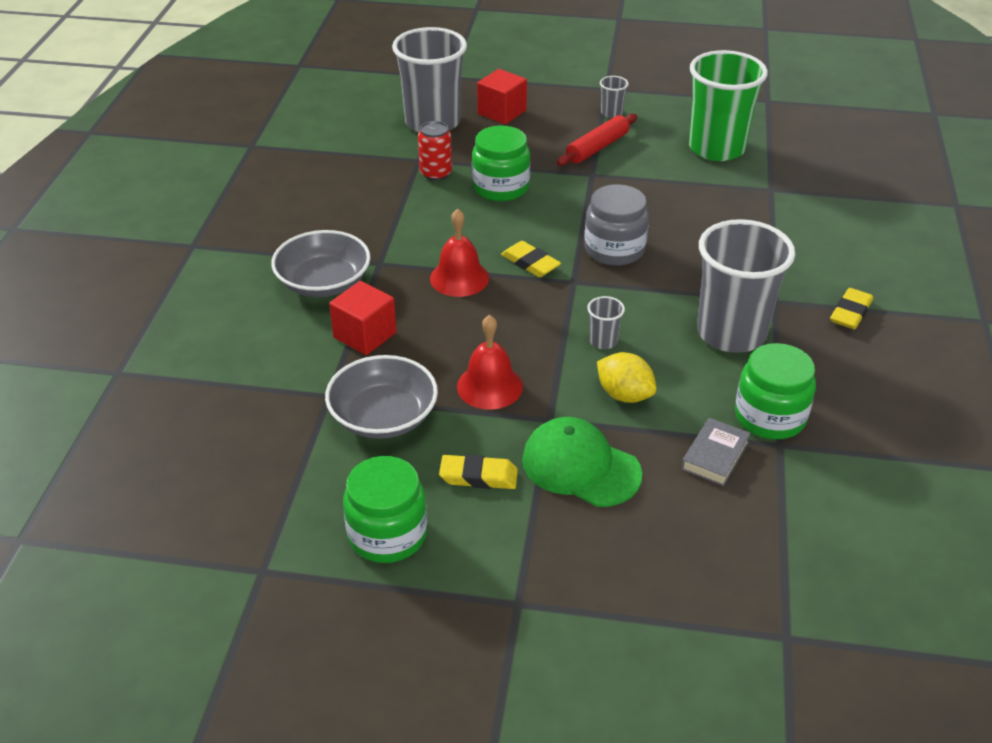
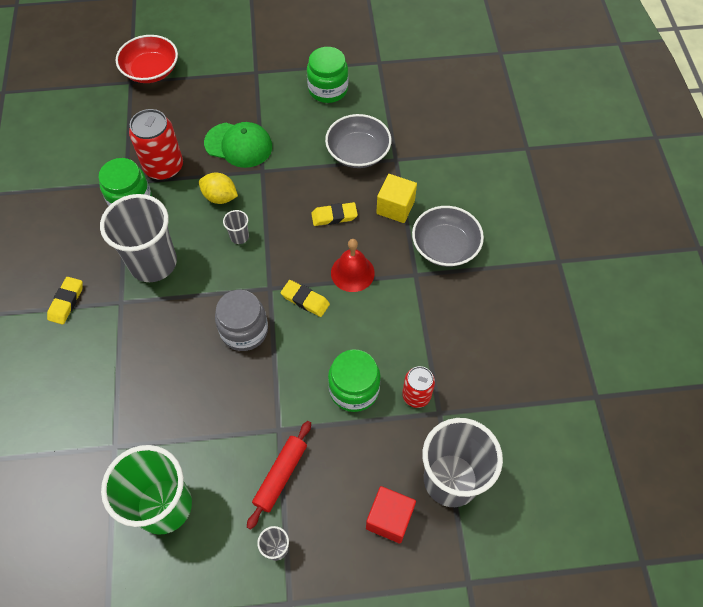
camera: 165 degrees right, 20 degrees up
(365, 335) = (395, 207): red cube -> yellow cube
(478, 476) = (292, 128): yellow eraser -> yellow eraser (334, 216)
(489, 386) = (303, 186): red bell -> none
(715, 456) = (164, 167): grey book -> red can
(742, 655) = (151, 70): none -> red bowl

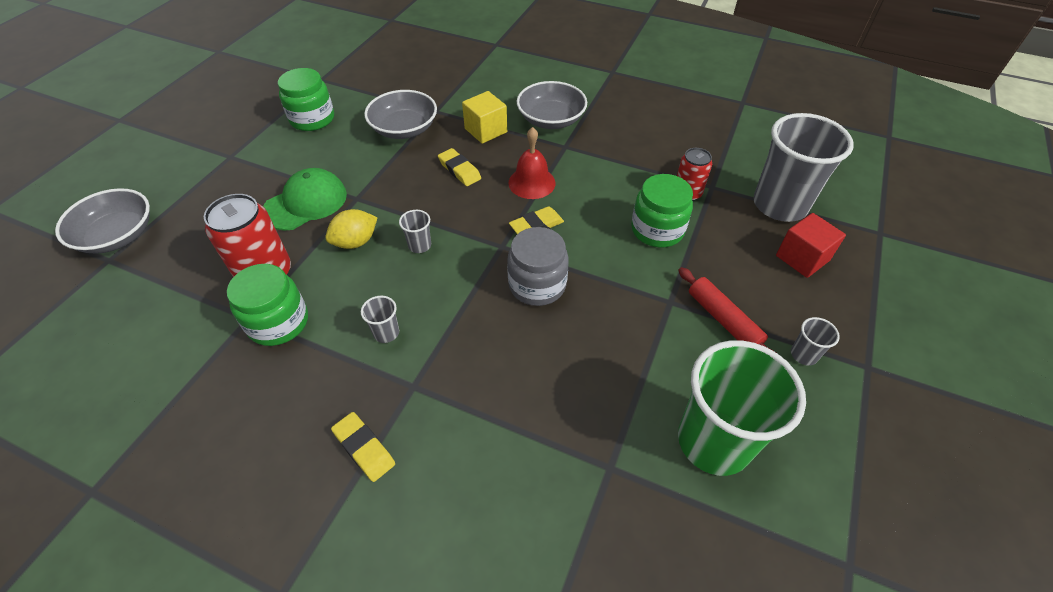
camera: 60 degrees left, 10 degrees down
(151, 70) = (117, 235): red bowl -> grey bowl
(153, 263) = (386, 333): grey cup -> grey cup, size x0.40
(334, 216) = (459, 170): yellow eraser -> yellow eraser turned 60 degrees counterclockwise

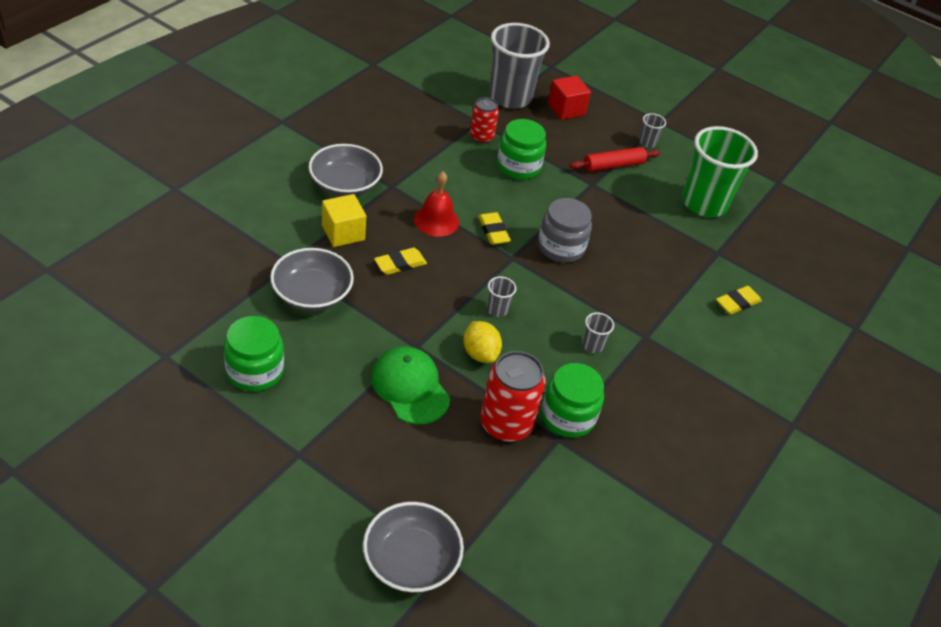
camera: 85 degrees left, 5 degrees down
(364, 448) = (694, 371): yellow eraser -> yellow eraser (737, 303)

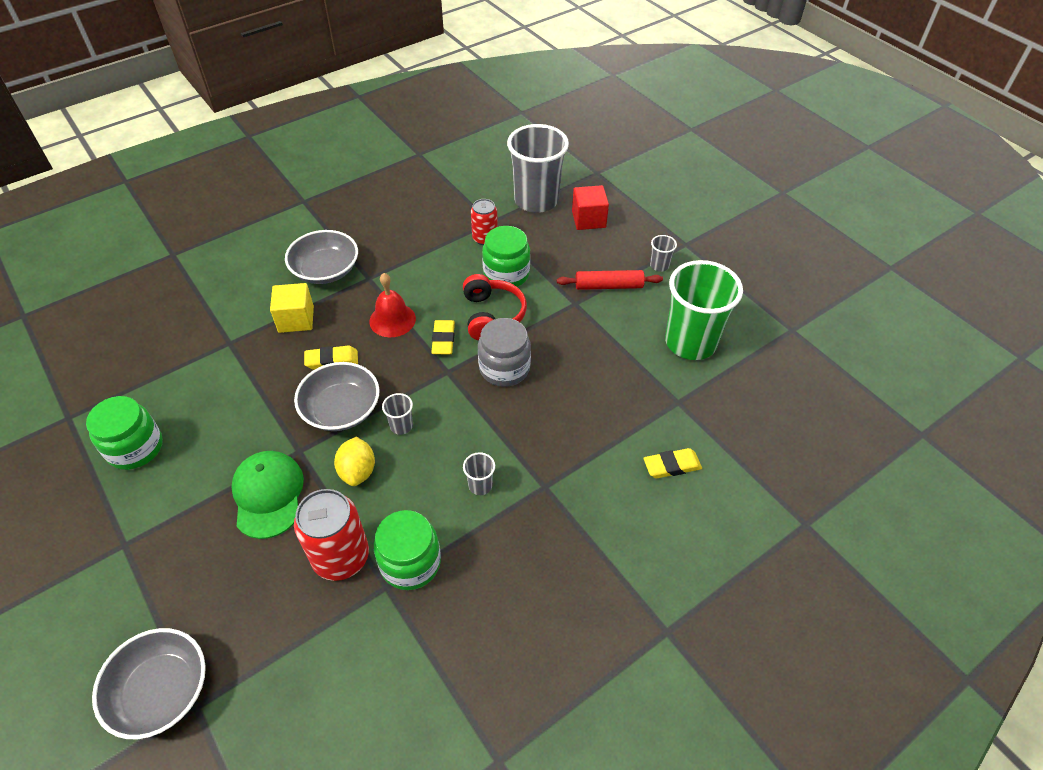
camera: 25 degrees right, 5 degrees up
(312, 293) = (232, 377): grey bowl -> grey bowl (341, 409)
(525, 204) = (492, 315): none -> red headphones

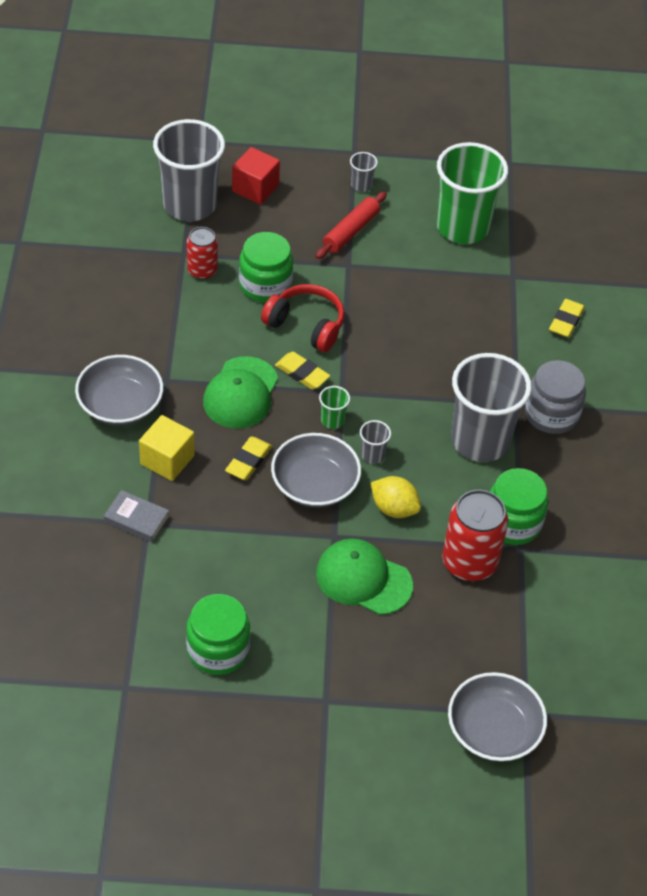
camera: 55 degrees left, 0 degrees up
(228, 335) = (136, 519): none -> grey book
(392, 320) = (241, 393): red bell -> green cap
(414, 382) = (332, 420): none -> green cup
(480, 485) = (480, 441): grey cup -> grey cup, size x2.48
(504, 368) = (375, 354): grey jar -> grey jar (551, 414)

